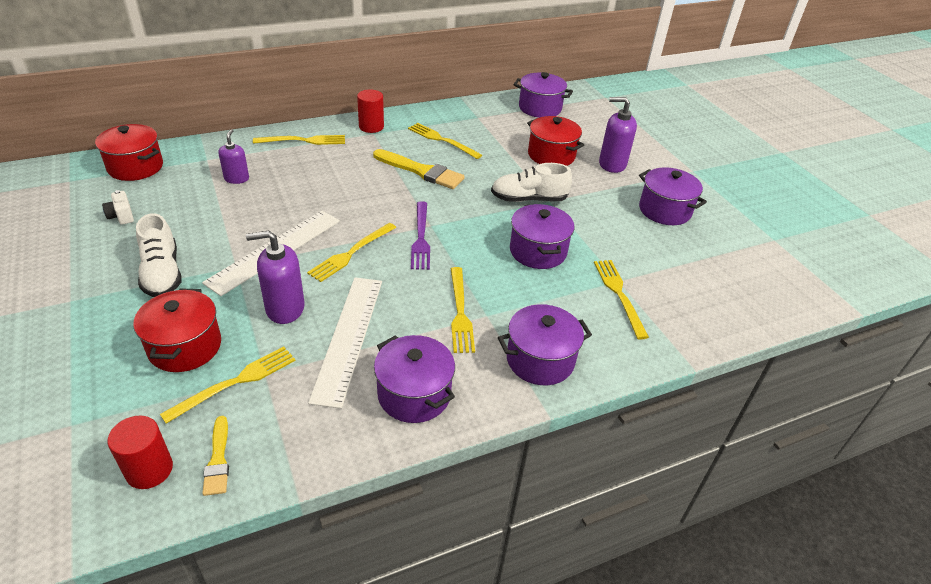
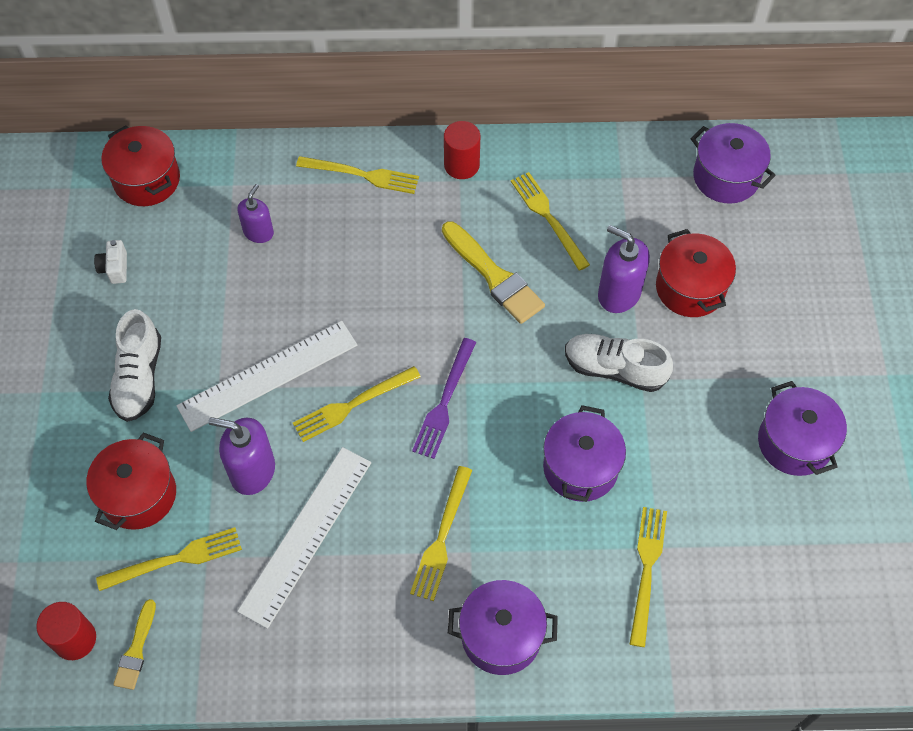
camera: 25 degrees right, 20 degrees up
(414, 394) = (346, 636): purple pot -> none
(612, 164) = (770, 329): purple soap dispenser -> purple soap dispenser (619, 293)

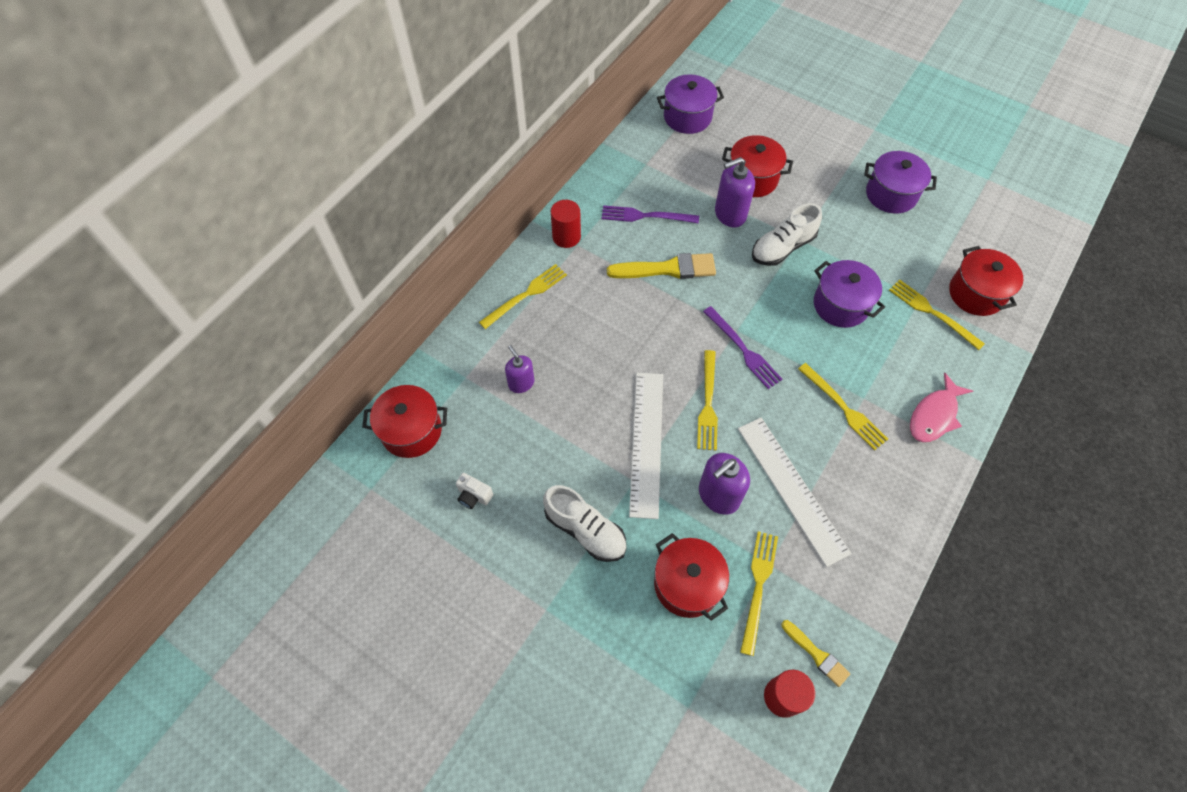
camera: 55 degrees left, 0 degrees up
(501, 636) = (934, 415): purple pot -> pink fish
(548, 217) = (645, 216): yellow fork -> purple fork
(716, 606) = (976, 293): none -> red pot

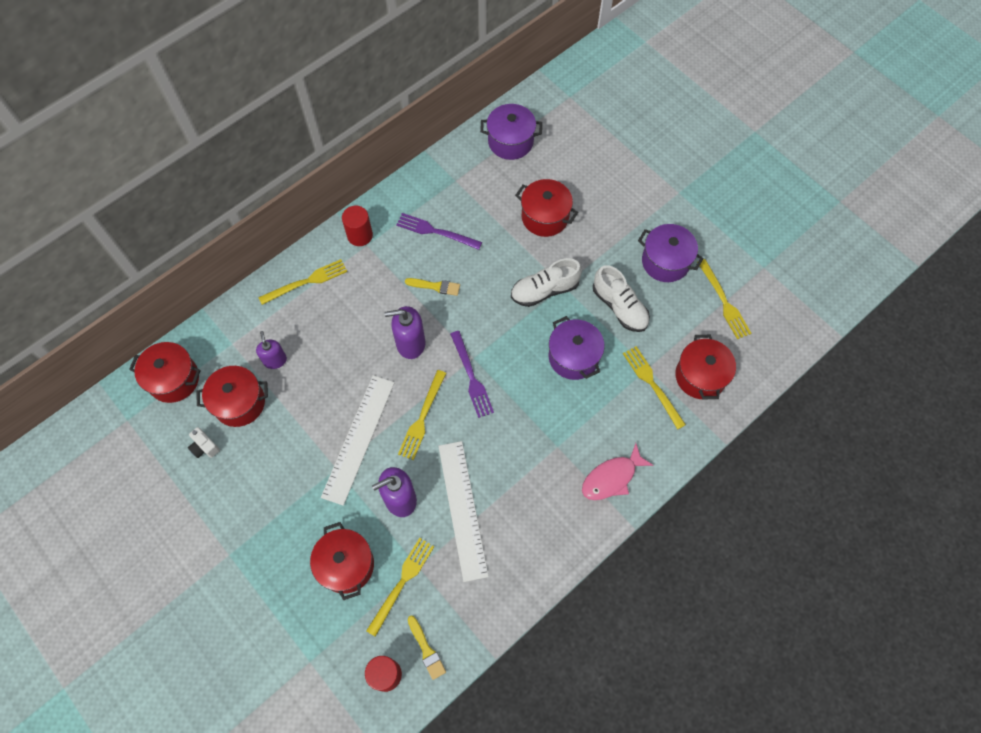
camera: 15 degrees right, 5 degrees up
(497, 438) = (239, 403): none -> red pot
(585, 530) = (282, 499): white shoe -> white shoe (619, 307)
(667, 269) = (435, 286): yellow brush -> yellow brush, size x0.57
(730, 214) = (510, 247): purple soap dispenser -> purple soap dispenser (410, 343)
(843, 408) = (536, 451): yellow fork -> yellow fork (724, 301)

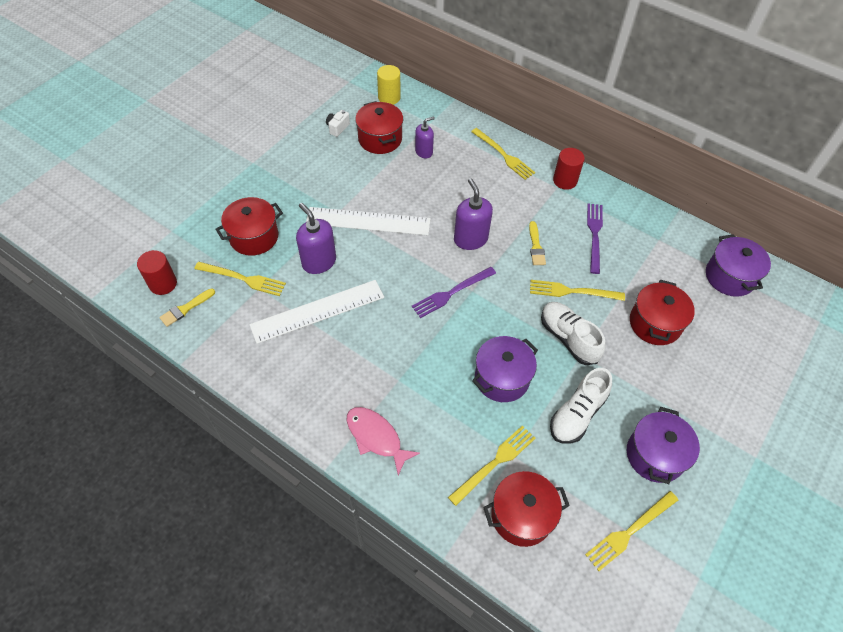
camera: 75 degrees right, 10 degrees down
(174, 379) = (389, 97): red pot -> yellow cylinder
(422, 417) = (399, 263): yellow fork -> yellow fork (572, 291)

